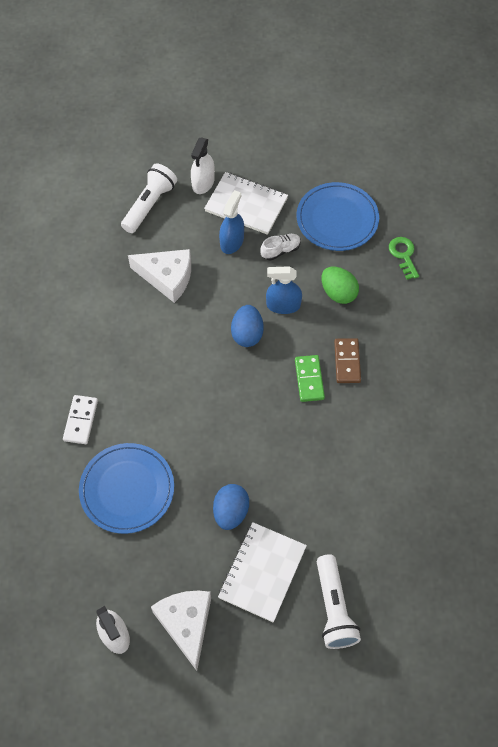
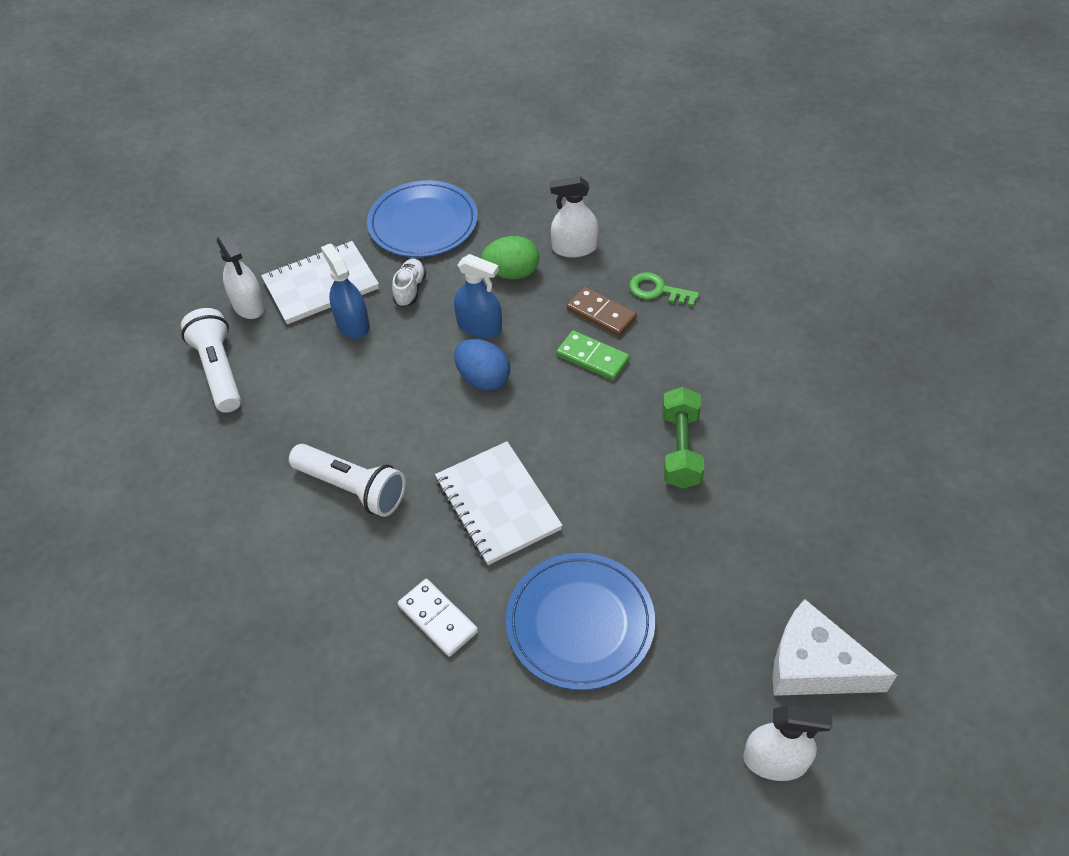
camera: 50 degrees left, 10 degrees down
(167, 278) = (333, 410): white cheese -> none
(231, 512) = (698, 529): blue egg -> none
(262, 572) = (800, 543): white notebook -> white notebook (497, 505)
(279, 468) = (680, 449): none -> green dumbbell
(283, 305) = (479, 326): blue spray bottle -> blue spray bottle turned 105 degrees counterclockwise
(334, 608) = (894, 500): white flashlight -> white flashlight (353, 488)
(388, 312) = (574, 248): none -> white spray bottle
(403, 255) = (520, 199): green key -> green key (657, 290)

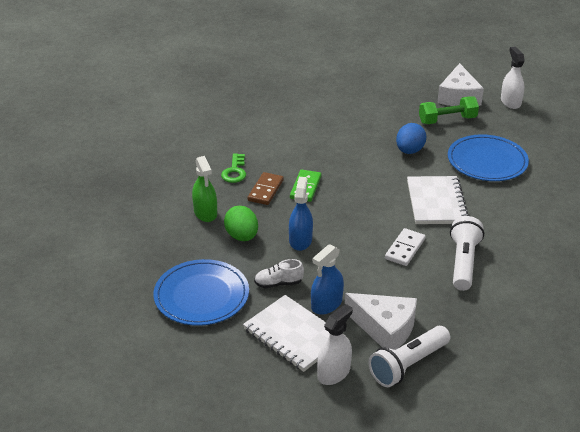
camera: 110 degrees left, 15 degrees down
(285, 366) = (384, 328): none -> white cheese
(438, 619) = (521, 207): white domino -> white domino (405, 249)
(483, 379) = (346, 228): blue egg -> blue egg (409, 151)
(497, 505) = (436, 202): white notebook -> white notebook turned 45 degrees counterclockwise
(574, 248) = (205, 213): white spray bottle -> green spray bottle
(680, 449) = (358, 146): green dumbbell -> green dumbbell (447, 120)

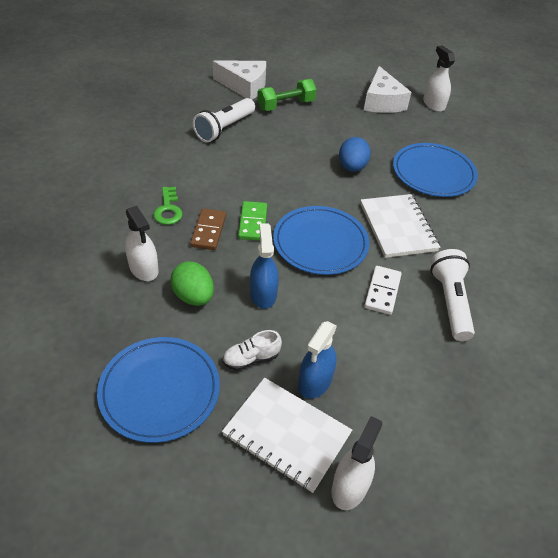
camera: 15 degrees left, 10 degrees up
(205, 213) = (143, 268): green spray bottle -> white spray bottle
(361, 208) = (320, 243): none -> blue plate
(384, 328) = (391, 407): white cheese -> white cheese (244, 86)
(408, 365) = (434, 459): white flashlight -> white flashlight (224, 129)
(447, 120) = (379, 129): green dumbbell -> green dumbbell (286, 105)

